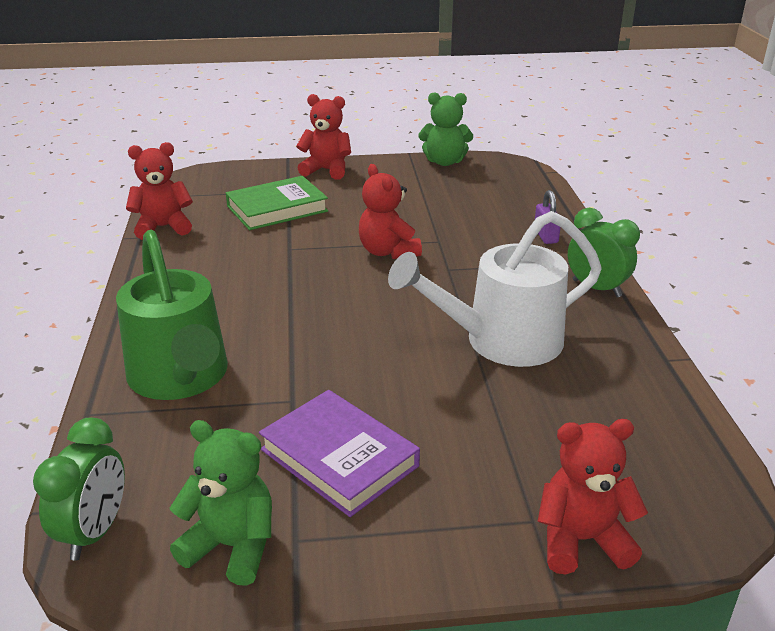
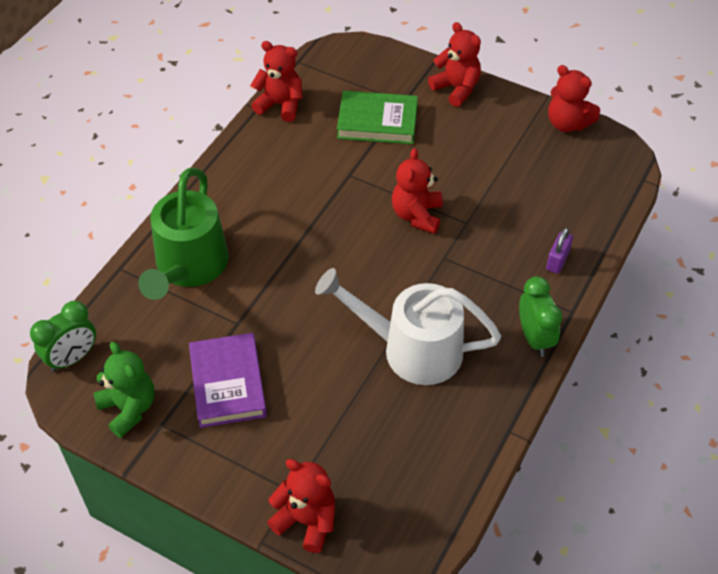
camera: 35 degrees right, 20 degrees up
(444, 162) = (567, 123): green teddy bear -> red teddy bear

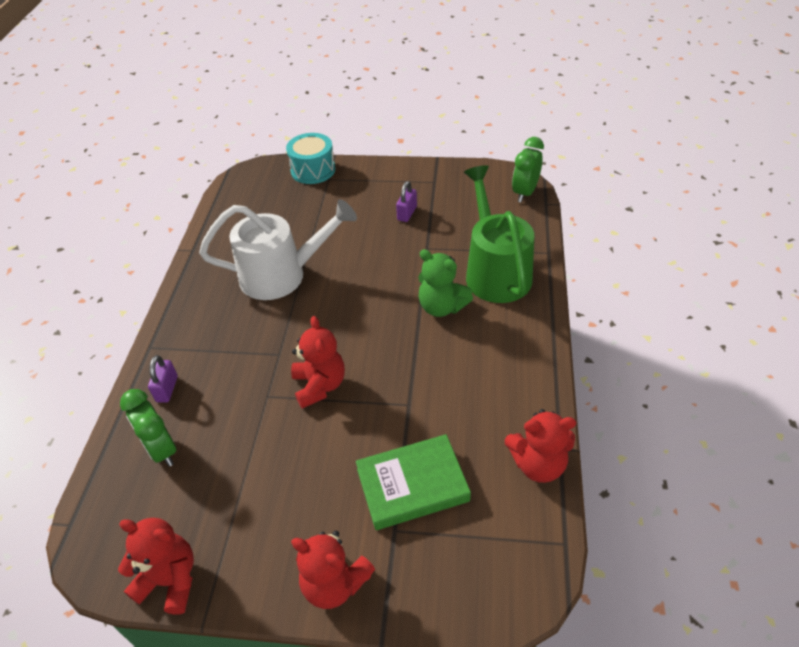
camera: 160 degrees right, 5 degrees down
(129, 408) = (462, 182): green teddy bear -> green teddy bear (441, 307)
(228, 383) = (407, 213): purple book -> purple padlock
(306, 521) = (313, 170): red teddy bear -> turquoise drum
(534, 338) = (181, 315): green clock -> green clock (161, 449)

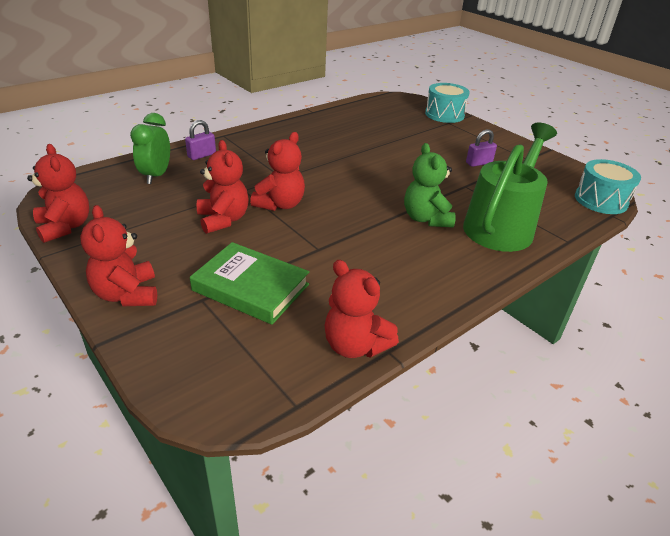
camera: 40 degrees right, 10 degrees down
(282, 275) = (345, 147): white watering can -> none
(298, 442) = (223, 220): none -> red teddy bear
(525, 193) = (601, 200): green clock -> turquoise drum

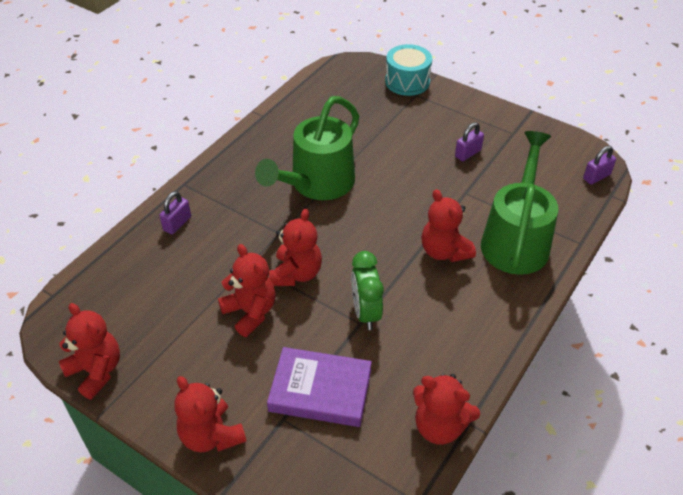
camera: 15 degrees left, 10 degrees up
(156, 176) = (146, 270): green clock -> green clock (366, 313)
(251, 287) = (320, 390): green book -> purple book
(333, 156) = (317, 184): none -> green watering can
(426, 219) = (444, 251): green teddy bear -> red teddy bear
(601, 200) = (596, 177): turquoise drum -> purple padlock

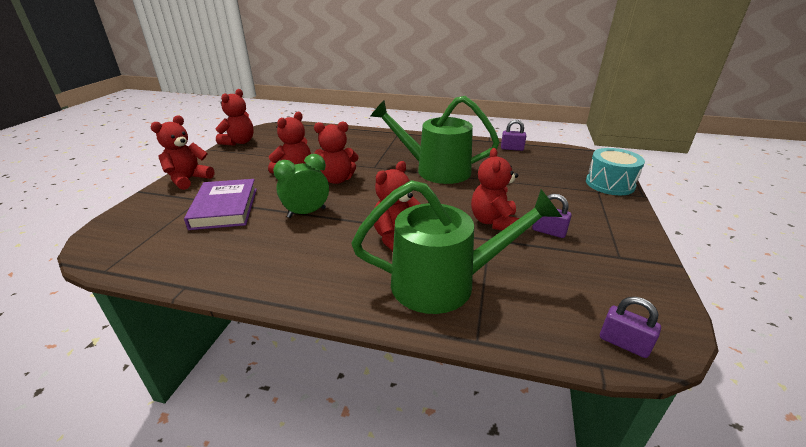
camera: 70 degrees right, 15 degrees down
(177, 223) = (362, 138): purple padlock -> purple padlock (512, 148)
(439, 426) = (183, 269): red teddy bear -> red teddy bear (493, 222)

